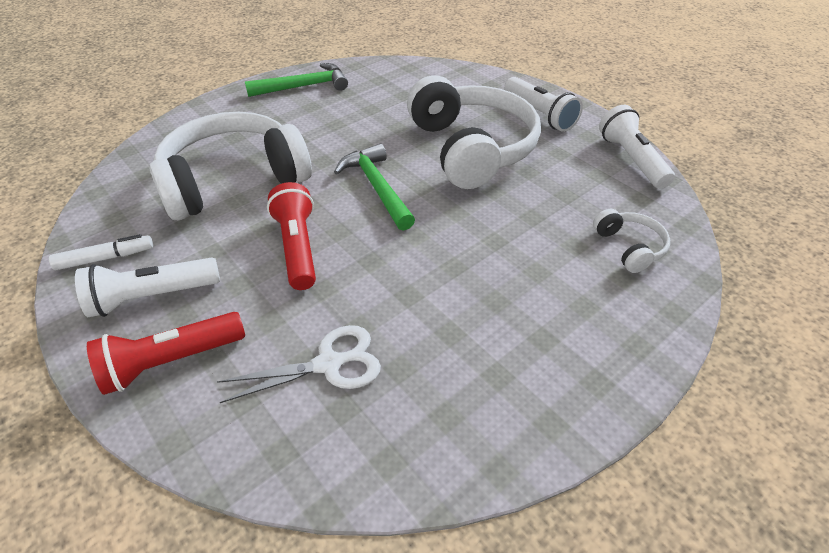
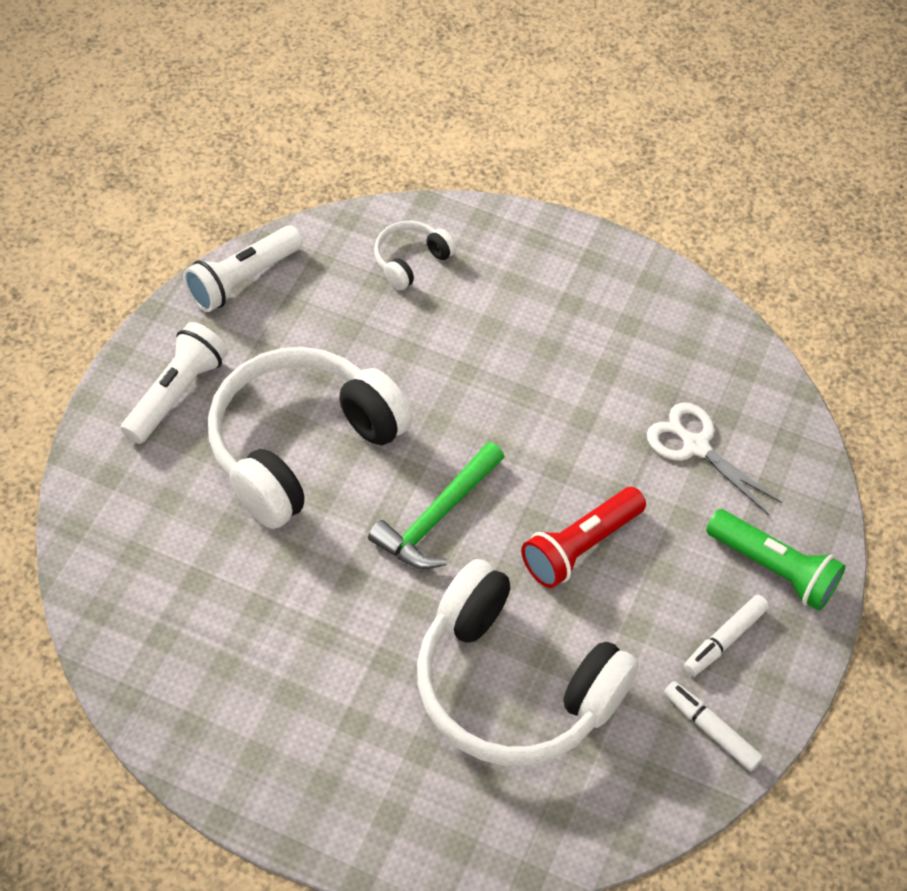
camera: 120 degrees left, 10 degrees up
(153, 296) = (724, 639): white flashlight -> white marker
(172, 361) = (773, 569): red flashlight -> green flashlight
(303, 86) = (235, 739): green hammer -> none

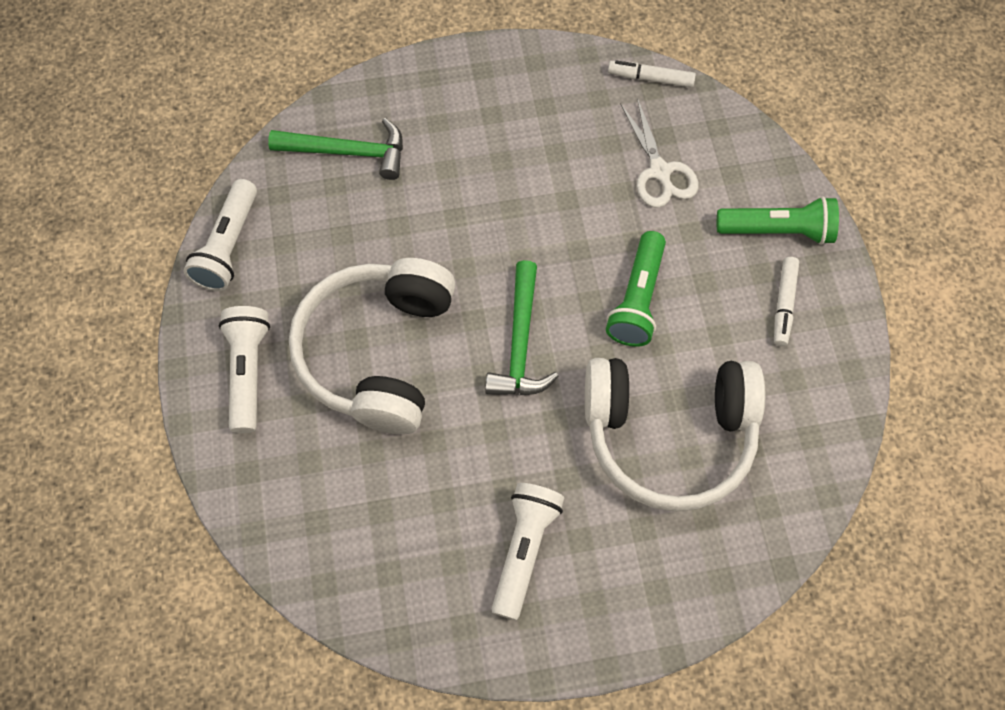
camera: 30 degrees left, 10 degrees up
(296, 697) = (524, 550): none -> white flashlight
(410, 260) = (347, 152): white headphones -> green hammer
(580, 546) = (637, 299): red flashlight -> green flashlight
(695, 446) = (660, 171): white scissors -> white scissors turned 120 degrees counterclockwise
(711, 729) = (822, 376): white marker -> white marker (650, 78)

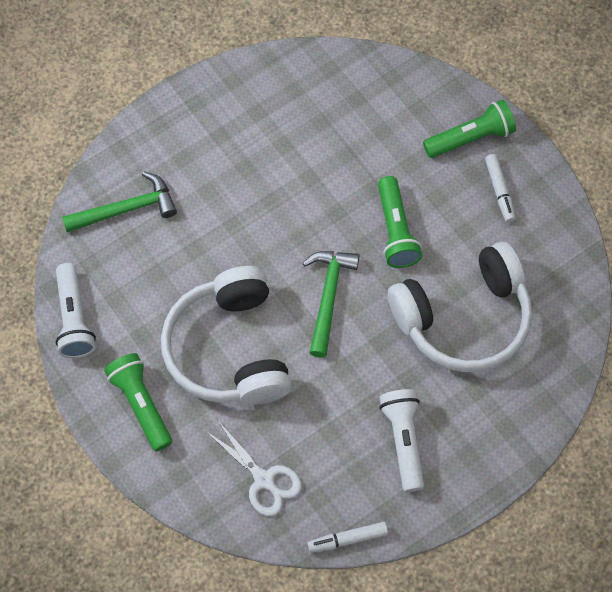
camera: 25 degrees left, 0 degrees up
(248, 372) = (141, 405): white flashlight -> green flashlight
(520, 342) = (328, 297): green hammer -> green hammer turned 150 degrees counterclockwise
(650, 78) = (325, 59): white marker -> white marker (347, 539)
(660, 171) = (366, 128): white scissors -> white scissors (264, 480)

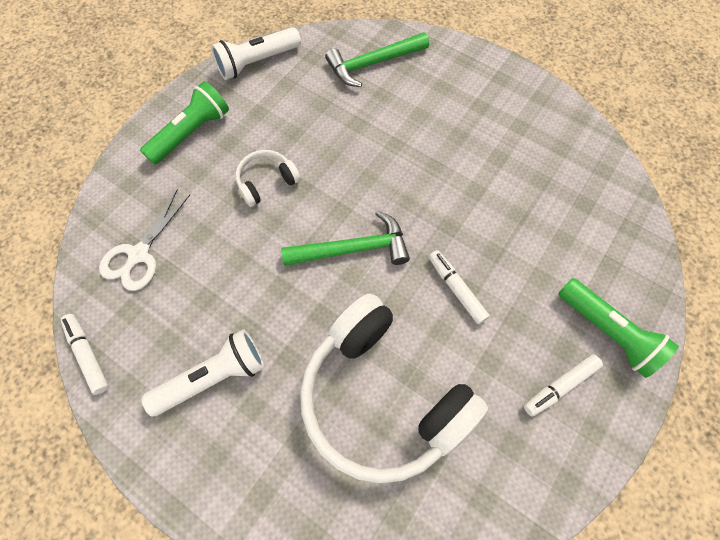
camera: 70 degrees right, 0 degrees up
(126, 209) = (373, 63): green hammer -> green hammer turned 105 degrees clockwise
(229, 349) = (266, 182): white headphones -> white headphones, size x0.44
(395, 230) = (456, 289): green flashlight -> white marker

